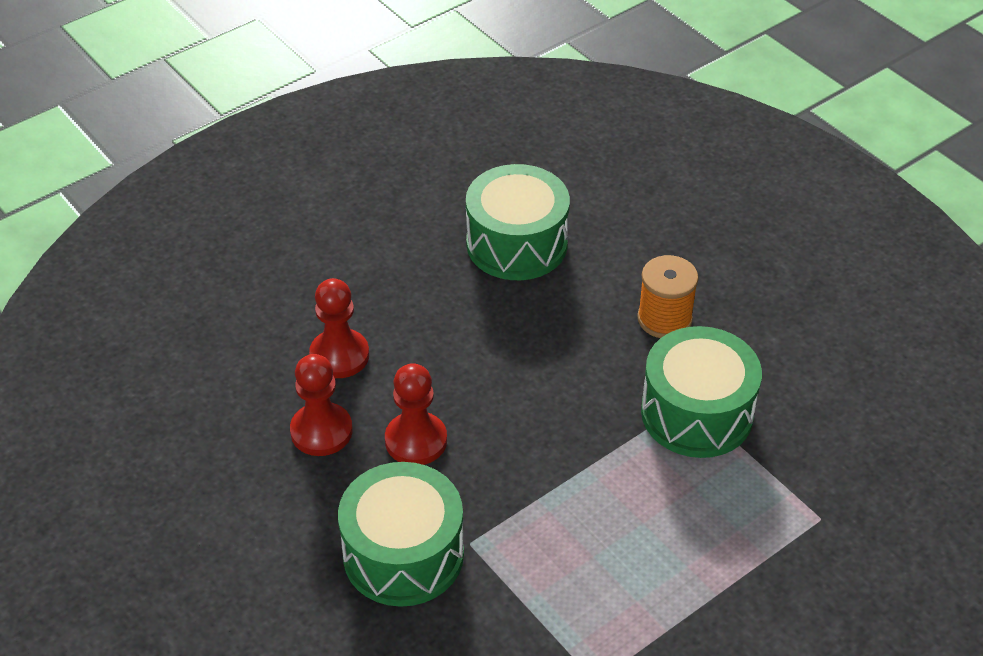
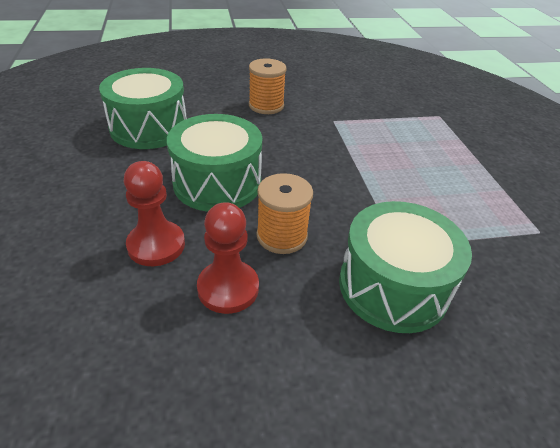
camera: 65 degrees left, 5 degrees down
(416, 441) = (282, 236): red pawn -> orange spool
(697, 413) = (344, 121): green drum -> green drum (217, 183)

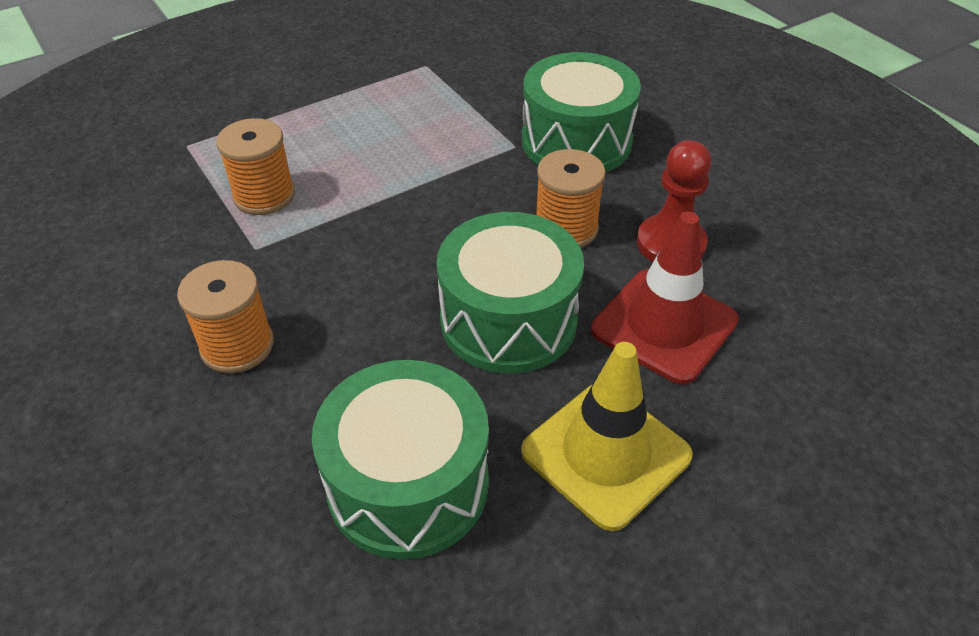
camera: 110 degrees left, 5 degrees up
(100, 184) = (605, 454): none -> yellow traffic cone
(156, 245) = (664, 325): red pawn -> red traffic cone
(379, 130) = (264, 196): none -> orange spool

